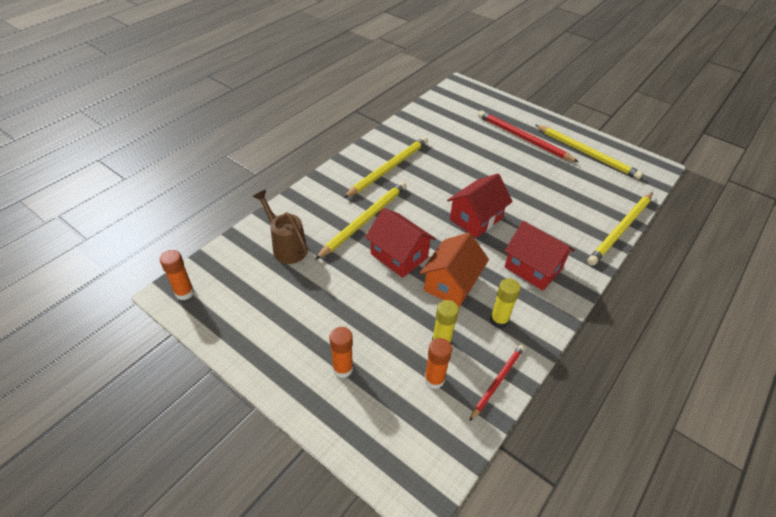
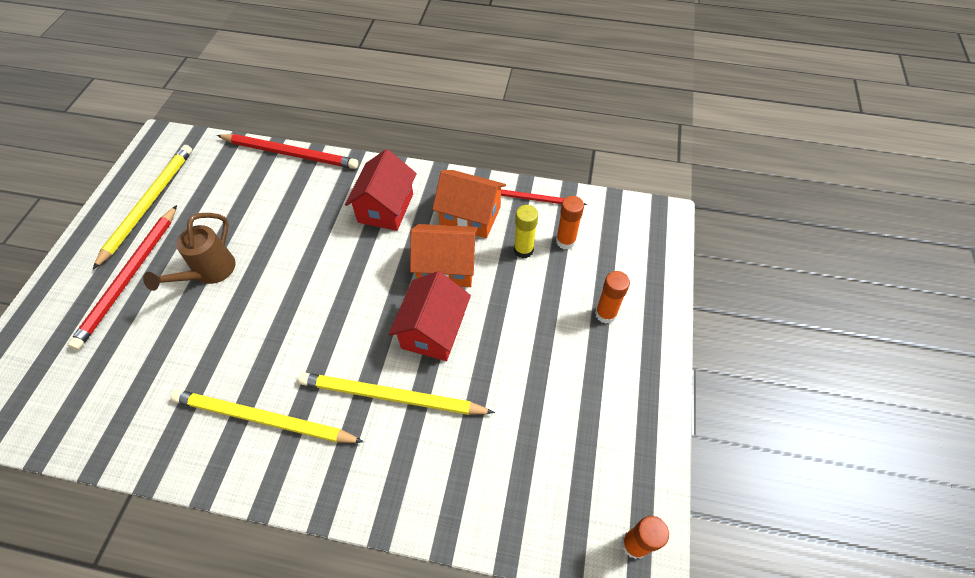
camera: 115 degrees left, 10 degrees up
(286, 247) = (489, 466): brown watering can -> brown watering can (209, 273)
(476, 219) = (330, 278): red house -> none
(499, 320) = (470, 216): yellow glue stick -> orange house
(620, 230) = (290, 154): yellow pencil -> red pencil

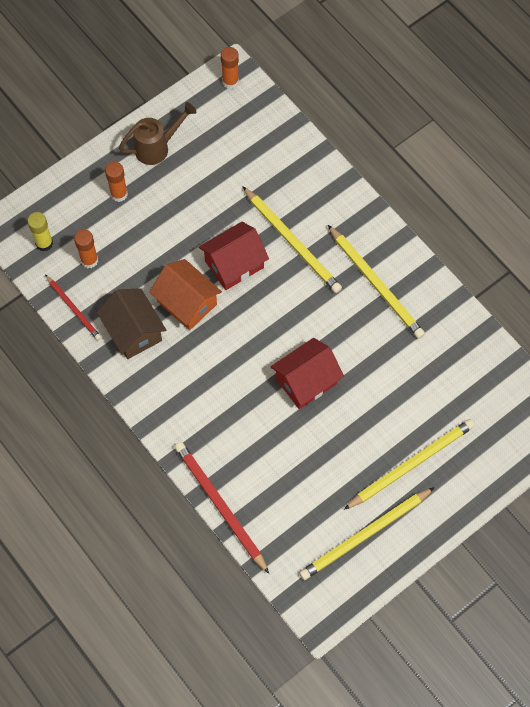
camera: 140 degrees left, 10 degrees up
(129, 277) = (411, 464): red pencil -> yellow pencil
(209, 273) = (352, 424): brown watering can -> brown watering can (157, 147)
(385, 208) = (188, 387): red house -> red house (306, 381)
(470, 216) = (133, 331): orange house -> brown house
(523, 250) = (124, 276): yellow glue stick -> yellow glue stick (44, 243)

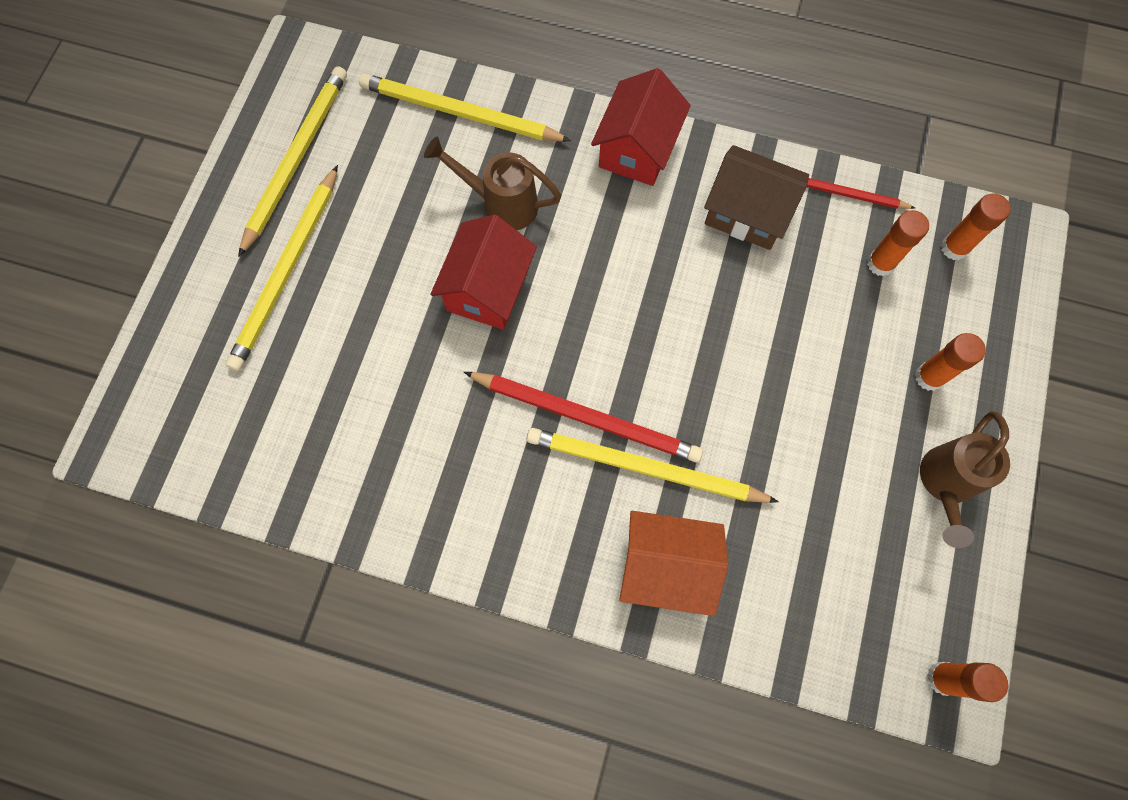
camera: 145 degrees right, 5 degrees up
(44, 243) = (954, 248): yellow glue stick -> orange glue stick
(187, 303) = (714, 290): orange house -> orange house (666, 567)
(220, 506) = (487, 90): red pencil -> red pencil (586, 417)
(234, 264) = (697, 381): red house -> red house (637, 149)
(264, 426) = (501, 204): none -> brown watering can
(376, 284) = (484, 483): yellow pencil -> yellow pencil (460, 113)

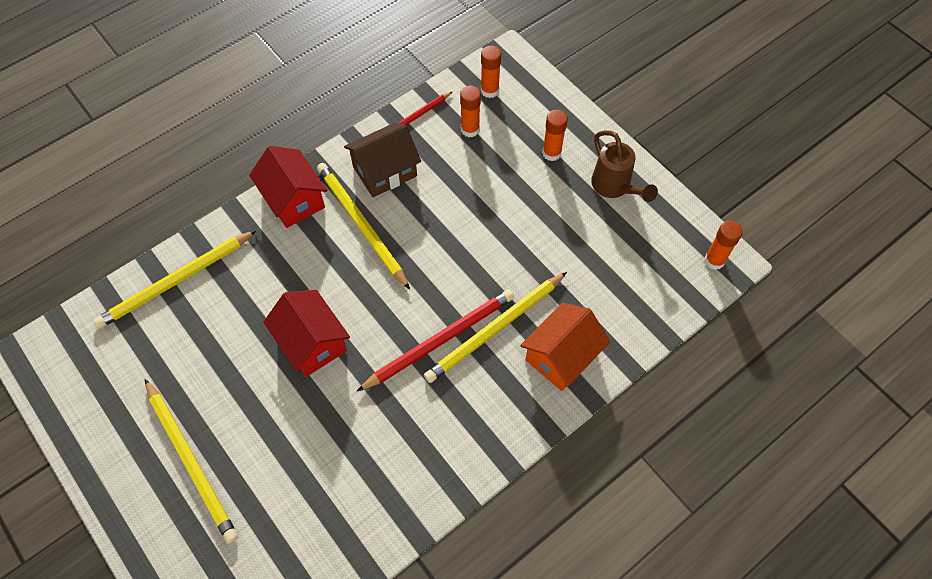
camera: 55 degrees left, 10 degrees down
(296, 159) = (113, 404): yellow pencil -> yellow pencil (361, 225)
(501, 204) = (261, 298): brown watering can -> none

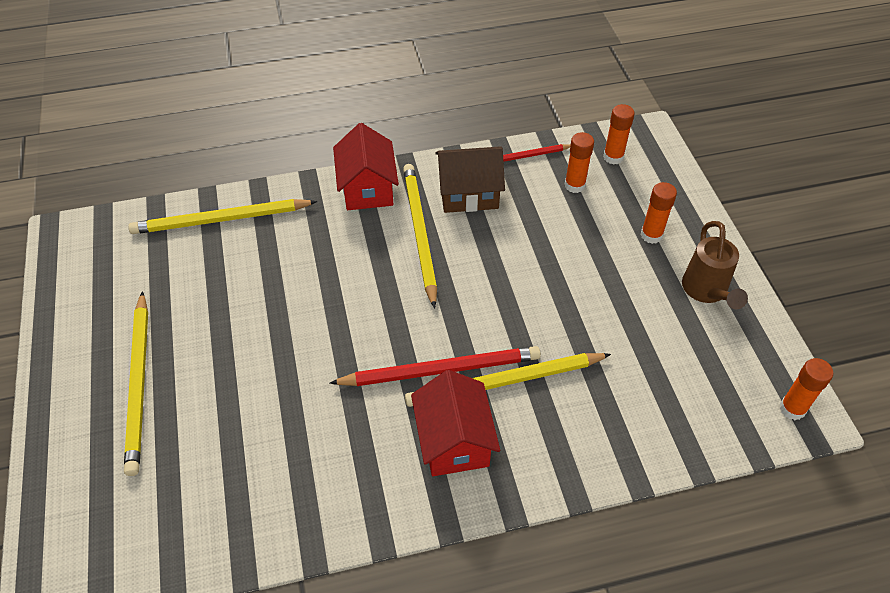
camera: 25 degrees right, 10 degrees down
(312, 343) = (312, 321): red house -> red house (454, 441)
(561, 356) = (564, 438): orange house -> none

